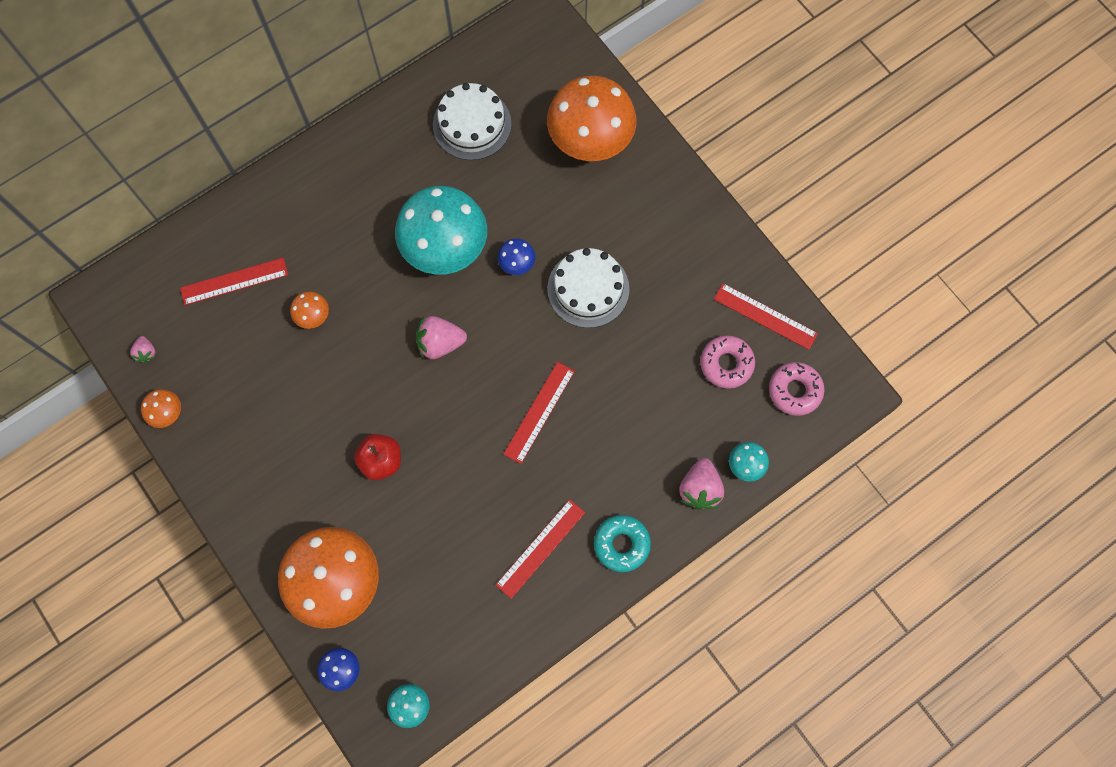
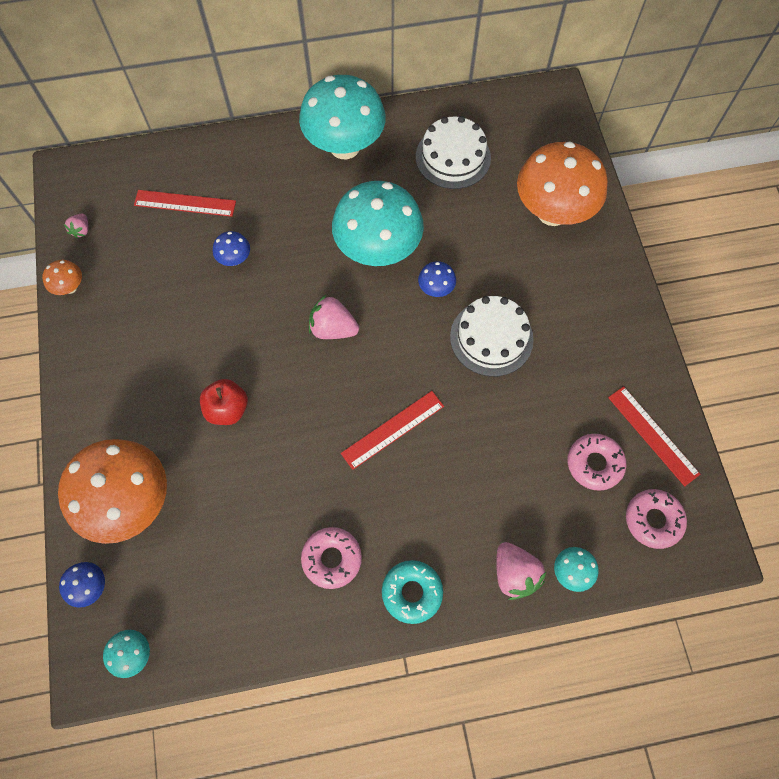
camera: 25 degrees right, 5 degrees down
(313, 316) = (235, 259): orange mushroom -> blue mushroom
(362, 157) = (344, 147): none -> turquoise mushroom
(540, 548) = (332, 559): red ruler -> pink donut
(699, 489) = (514, 574): pink strawberry -> pink strawberry turned 60 degrees counterclockwise

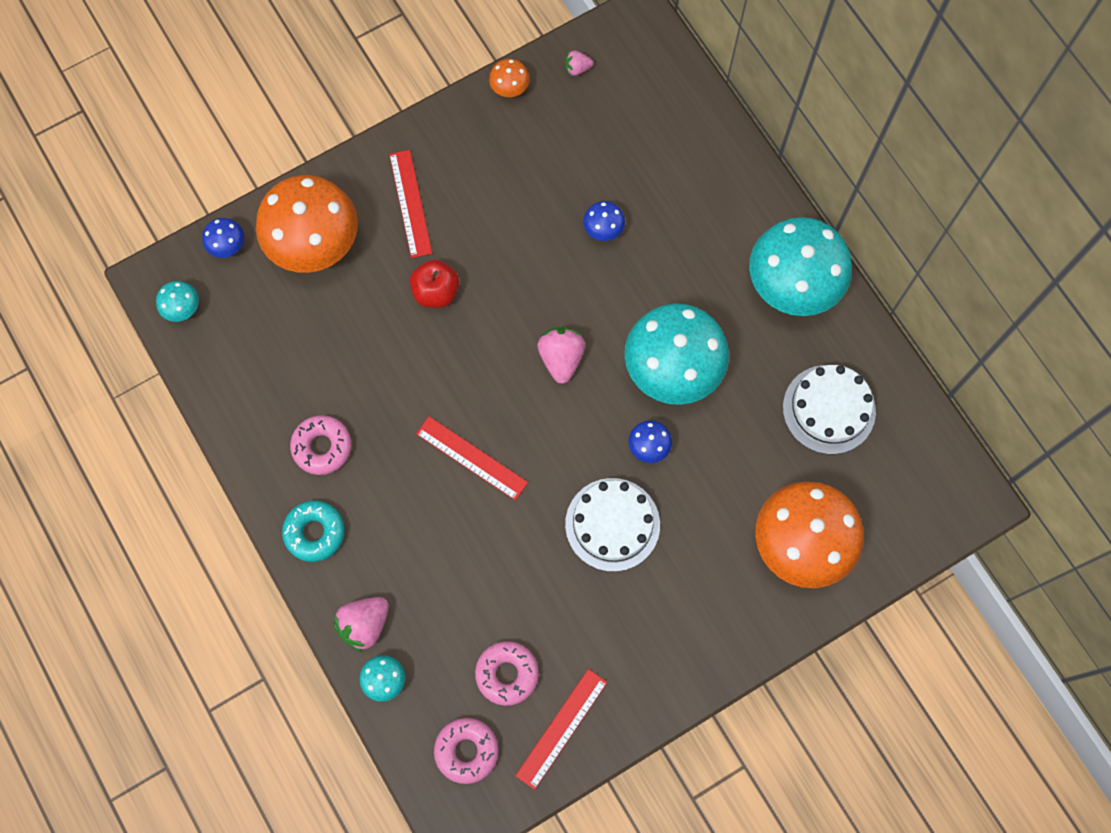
camera: 70 degrees right, 5 degrees up
(185, 203) = (649, 152): red ruler -> red ruler (410, 203)

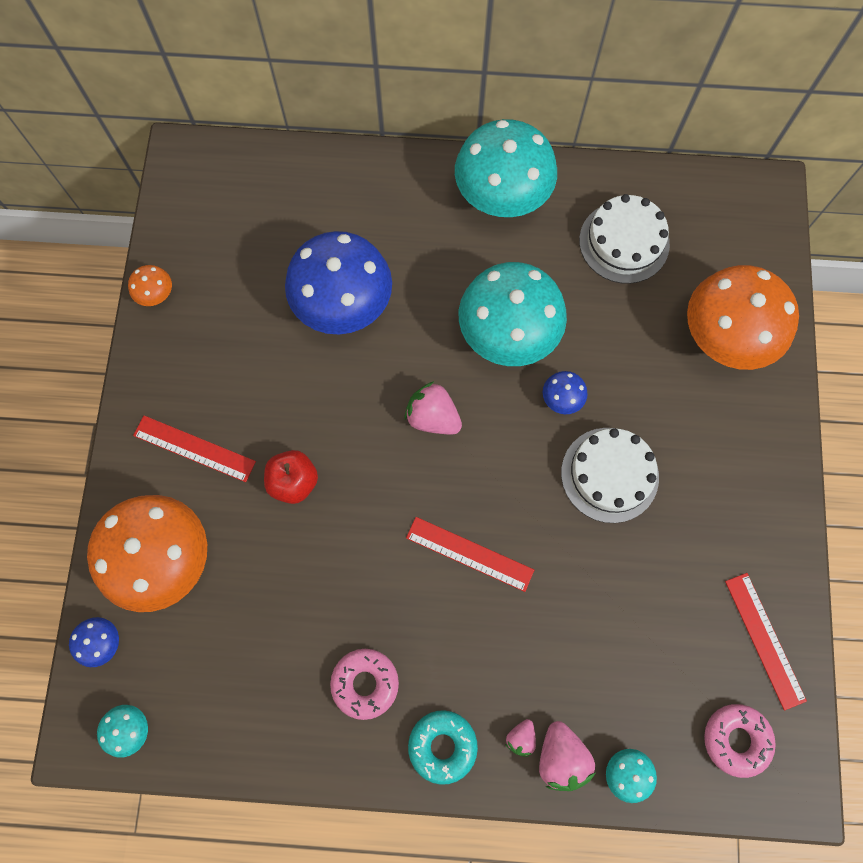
camera: 55 degrees left, 0 degrees up
(471, 458) = (469, 554): red ruler -> red ruler turned 45 degrees clockwise
(507, 674) = (687, 655): pink donut -> none
(577, 68) = (184, 231): pink strawberry -> pink strawberry (520, 737)
(603, 230) = (344, 307): blue mushroom -> blue mushroom, size x2.38

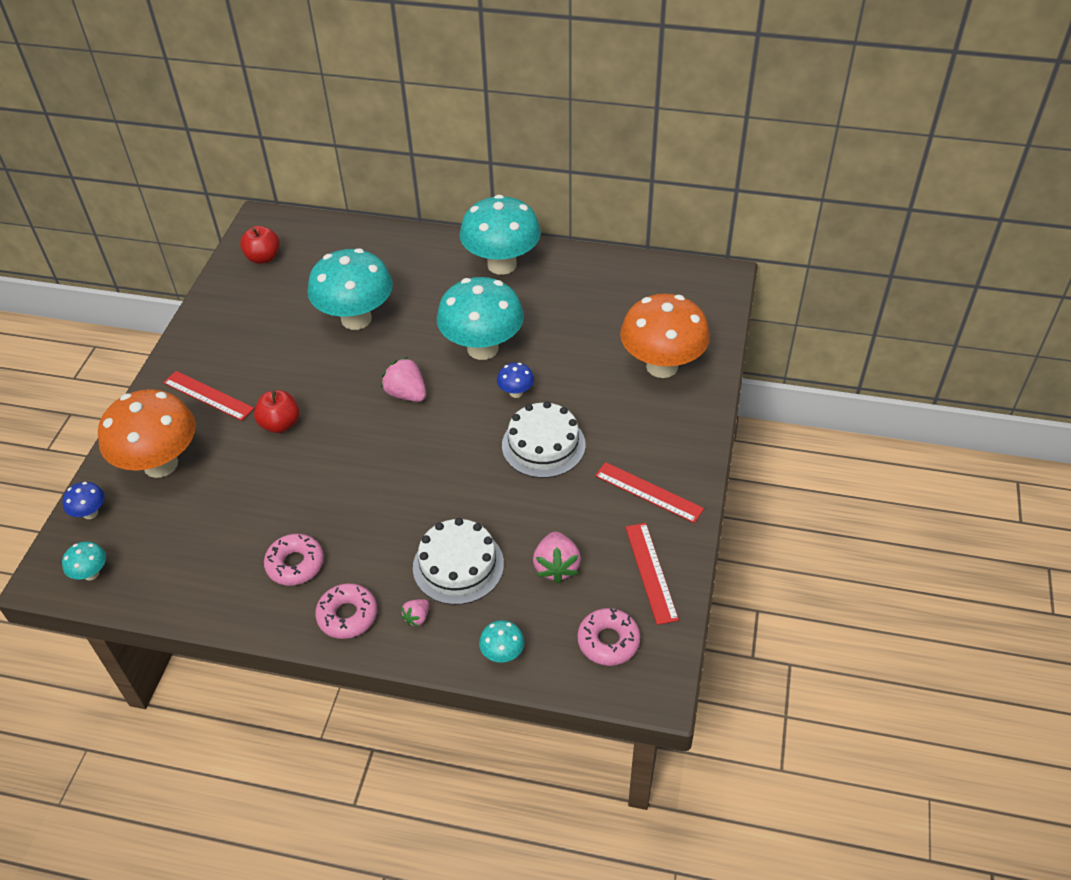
camera: 10 degrees right, 25 degrees down
(157, 295) = (213, 300): orange mushroom -> none
(202, 219) = (263, 258): none -> red apple
(344, 307) = (356, 319): blue mushroom -> turquoise mushroom
(442, 746) = (347, 615): turquoise donut -> pink donut
(469, 554) = (410, 486): red ruler -> red ruler (648, 492)
(561, 757) = (448, 636): pink strawberry -> pink strawberry (556, 567)
(624, 242) = (594, 298): white cake -> white cake (458, 565)

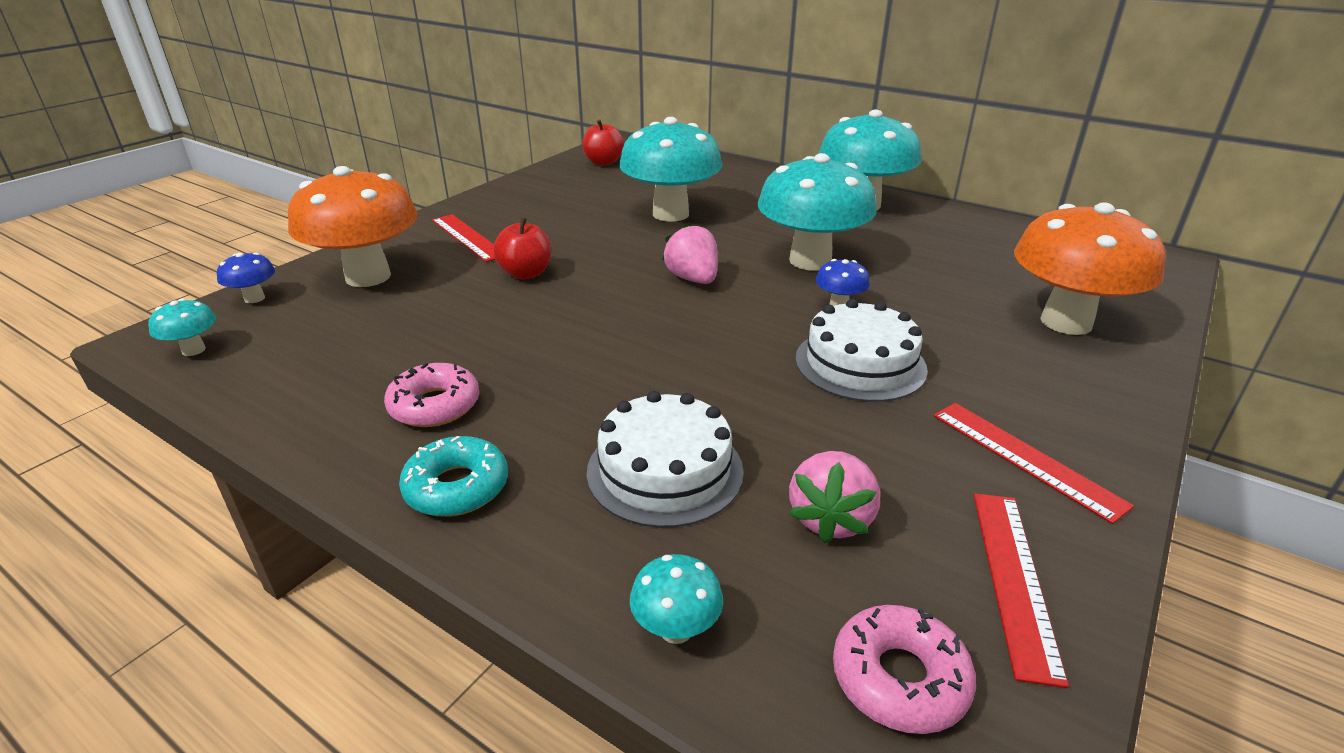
camera: 20 degrees right, 15 degrees down
(347, 615) = (457, 487): pink donut -> turquoise donut
(417, 618) = (559, 523): pink strawberry -> none

